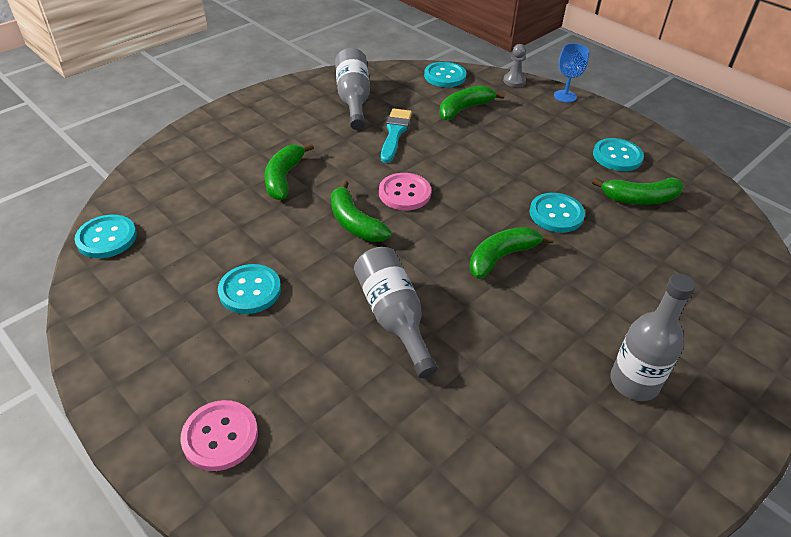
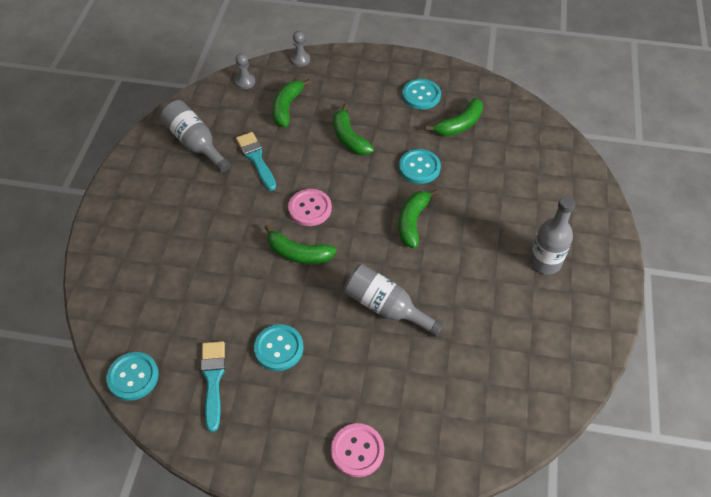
camera: 35 degrees left, 10 degrees up
(164, 281) = (213, 380): none -> turquoise brush
(284, 178) = (213, 247): green banana -> green banana (349, 138)
(445, 76) = (245, 82): turquoise button -> grey pawn
(565, 96) = (347, 56): blue goblet -> none

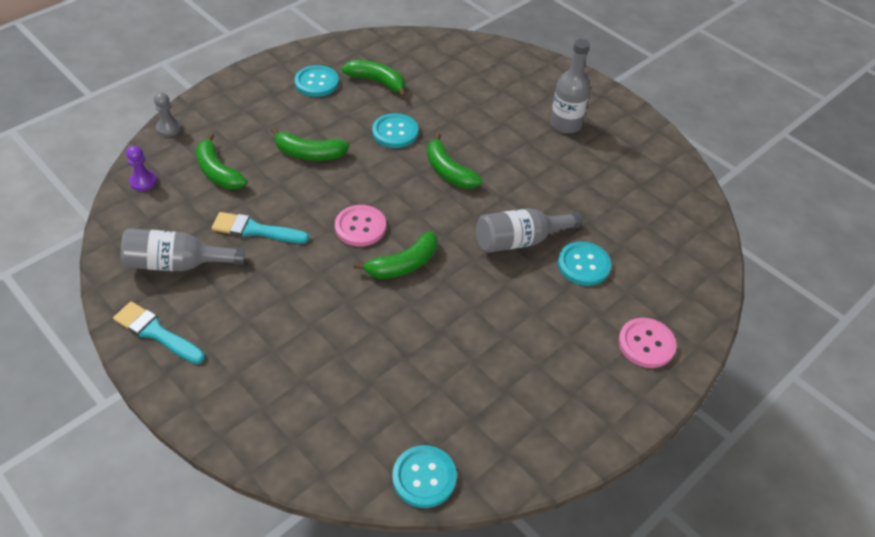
camera: 55 degrees left, 5 degrees down
(213, 380) = (487, 409): turquoise brush -> turquoise brush (156, 332)
(245, 82) = (143, 181): grey pawn -> purple pawn
(279, 348) = (496, 339): turquoise button -> turquoise button (583, 265)
(459, 124) = (377, 82): green banana -> green banana turned 60 degrees counterclockwise

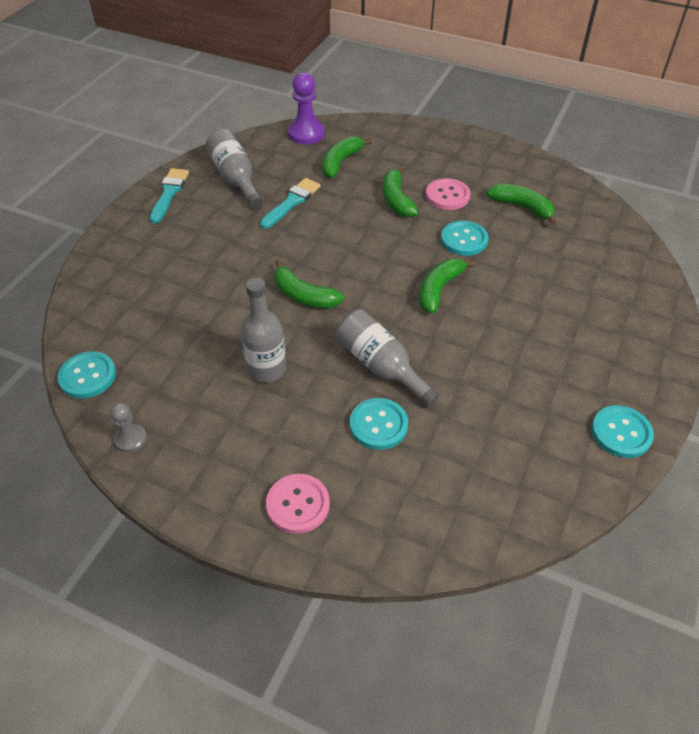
camera: 70 degrees right, 0 degrees up
(143, 181) = (306, 134): purple pawn -> purple pawn, size x1.71
(169, 128) = (370, 123): grey pawn -> grey pawn (130, 439)
(255, 230) = (292, 202): turquoise brush -> turquoise brush turned 45 degrees clockwise
(317, 82) = (488, 174): turquoise button -> turquoise button (621, 433)
(360, 227) = (331, 256): pink button -> pink button (447, 196)
(377, 82) = (522, 207): green banana -> green banana turned 60 degrees counterclockwise
(565, 124) = (581, 358): grey bottle -> grey bottle (266, 369)

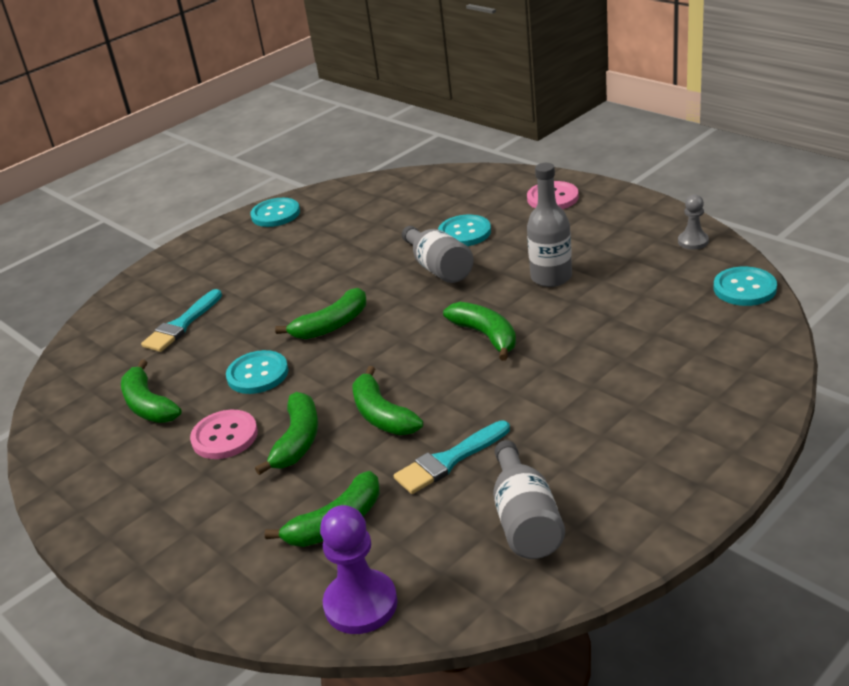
camera: 155 degrees left, 15 degrees down
(169, 193) = (645, 509): turquoise brush -> turquoise brush (181, 325)
(350, 223) = (382, 415): none -> green banana

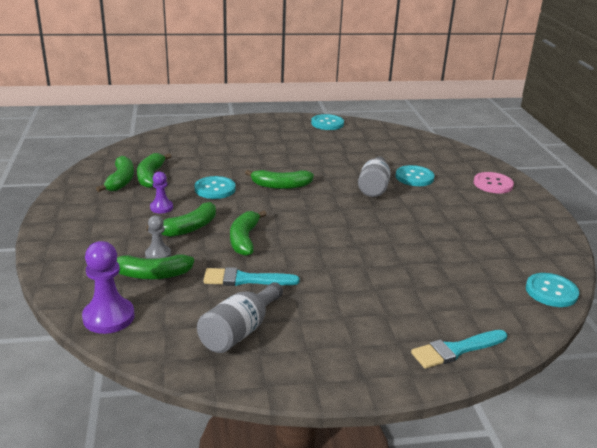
camera: 30 degrees right, 5 degrees down
(181, 325) = (213, 150): turquoise brush -> turquoise brush (456, 350)
(225, 436) = (161, 207): pink button -> purple pawn
(486, 336) = (352, 232): green banana -> green banana (121, 181)
(551, 277) = (432, 223): grey bottle -> none
(693, 241) = (553, 249): grey pawn -> grey pawn (158, 254)

